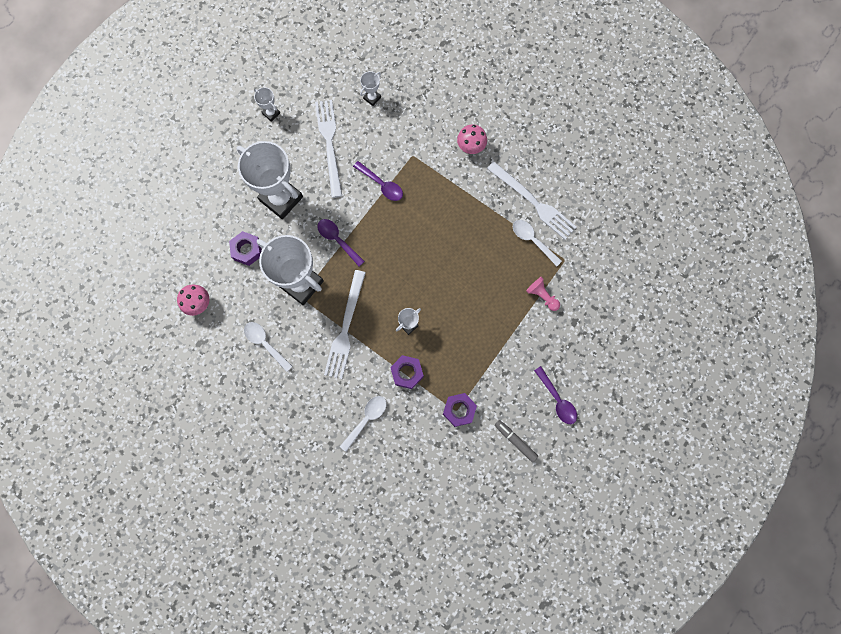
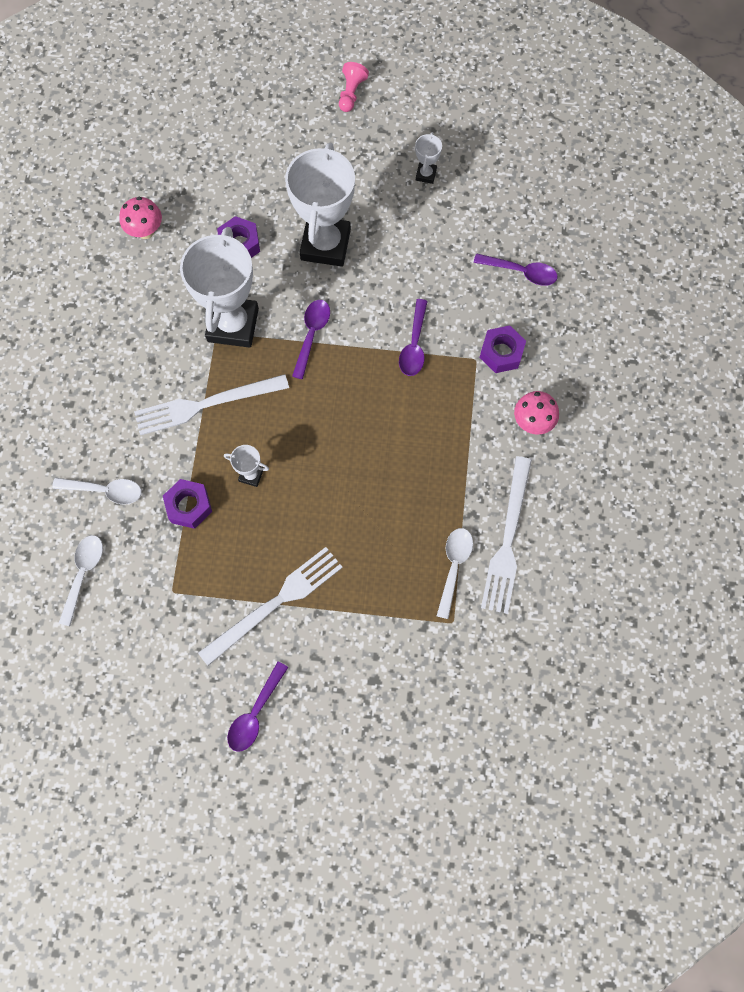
camera: 60 degrees right, 5 degrees down
(265, 343) = (137, 327): white spoon -> white spoon (83, 574)
(329, 144) = (428, 258): white fork -> white fork (275, 603)
(372, 98) = (521, 272): white trophy -> purple spoon
(459, 410) = (174, 595): purple nut -> purple nut (501, 353)
(515, 441) = (171, 687): grey marker -> none
(542, 296) = (385, 619): pink pawn -> pink pawn (351, 93)

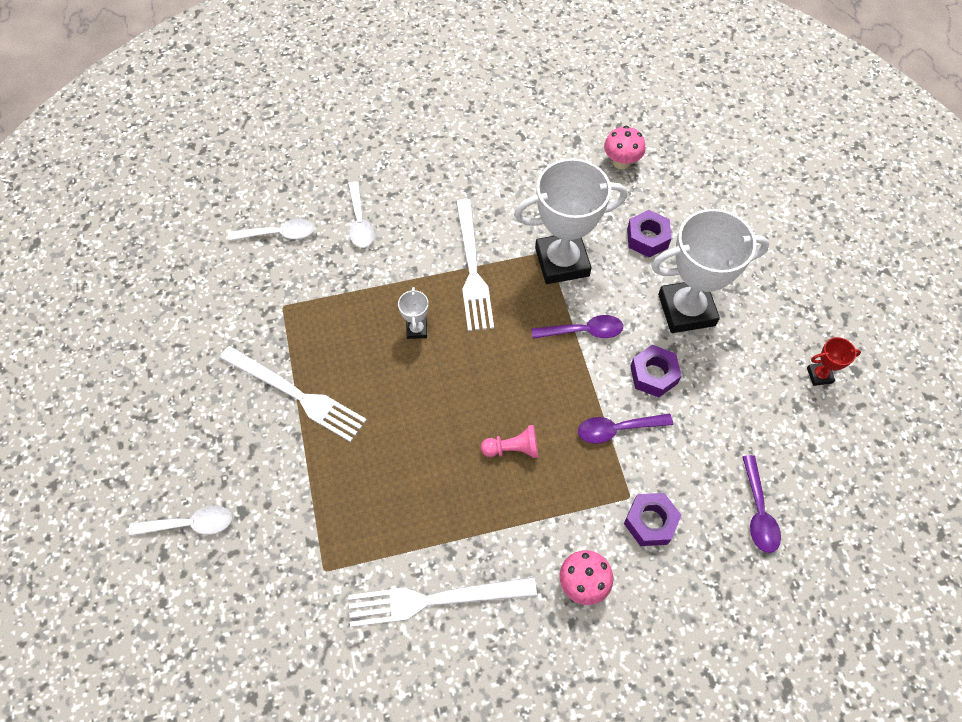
camera: 70 degrees right, 10 degrees down
(189, 506) = (368, 290): purple nut -> purple nut (653, 375)
(206, 404) = (472, 269): white fork -> white fork turned 150 degrees counterclockwise
(255, 713) = (184, 414): purple spoon -> none
(351, 93) = (868, 275): pink pawn -> pink pawn (512, 449)
(426, 174) = (819, 375): white trophy -> red trophy
(454, 567) = (385, 552): white spoon -> white spoon (190, 524)

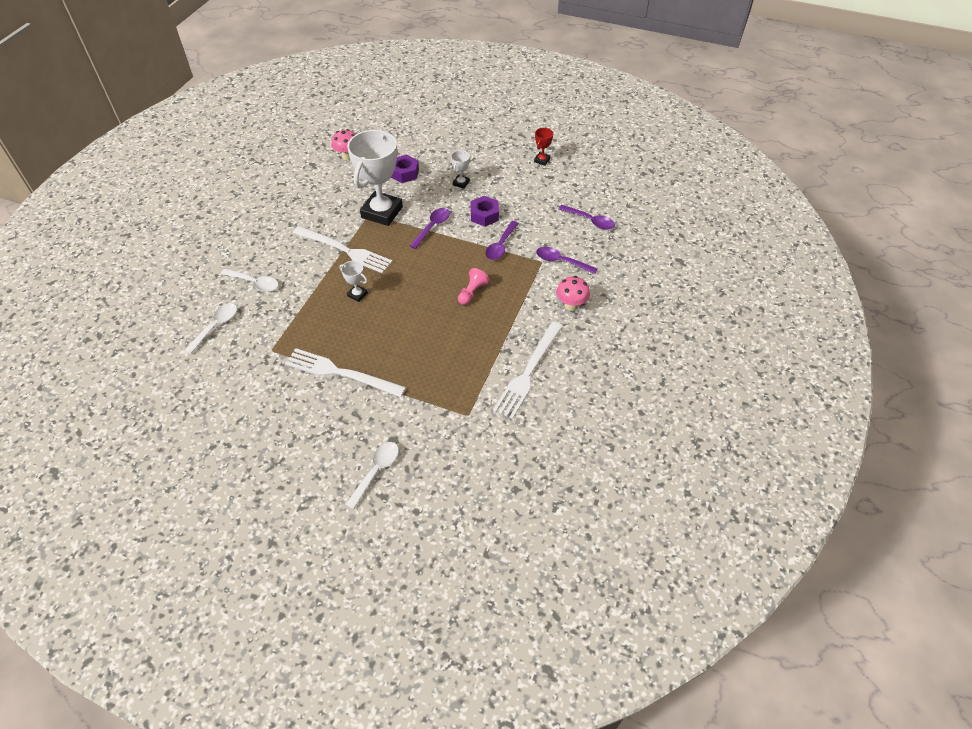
camera: 55 degrees left, 10 degrees down
(296, 394) = (341, 373): white fork -> white fork turned 135 degrees counterclockwise
(650, 522) = (561, 261): purple nut -> purple spoon
(686, 310) = (461, 183): white trophy -> white trophy, size x0.42

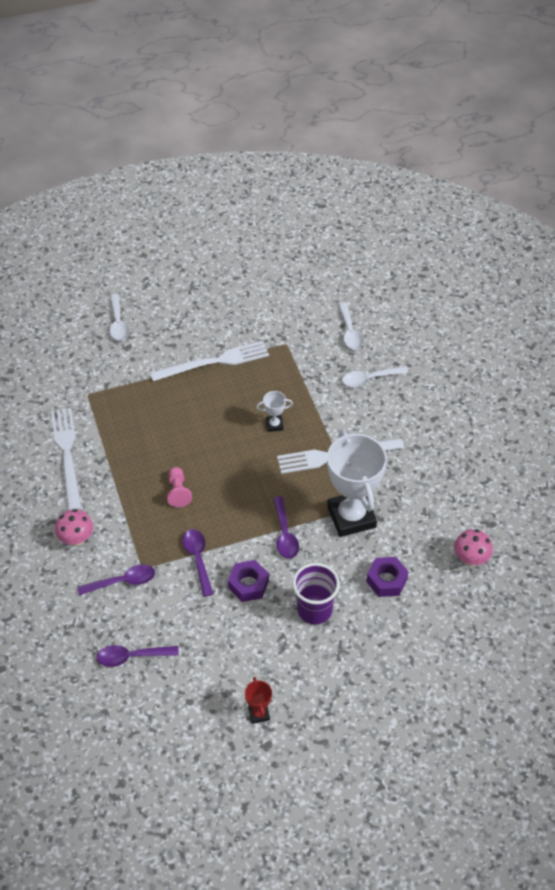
camera: 140 degrees right, 0 degrees up
(461, 183) = (314, 610): white trophy -> purple cup

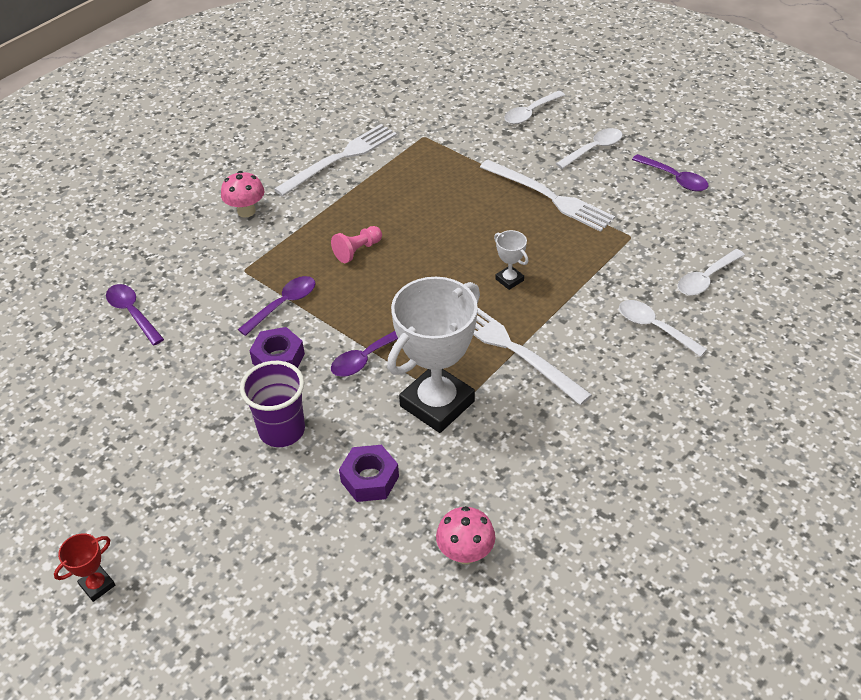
camera: 60 degrees right, 5 degrees down
(122, 581) = (218, 264): purple spoon -> purple spoon (674, 178)
(187, 313) = (593, 149): none -> white spoon
(259, 713) = (116, 445): red trophy -> red trophy (97, 585)

